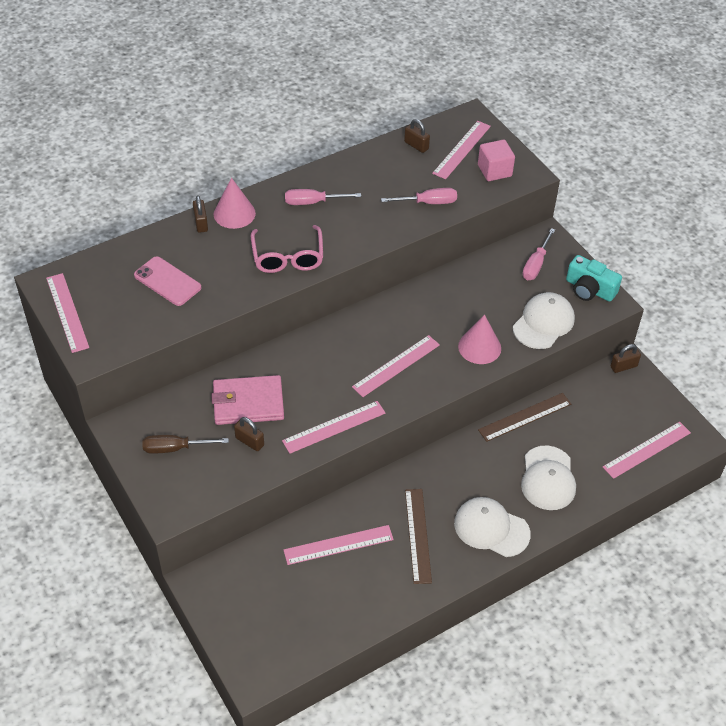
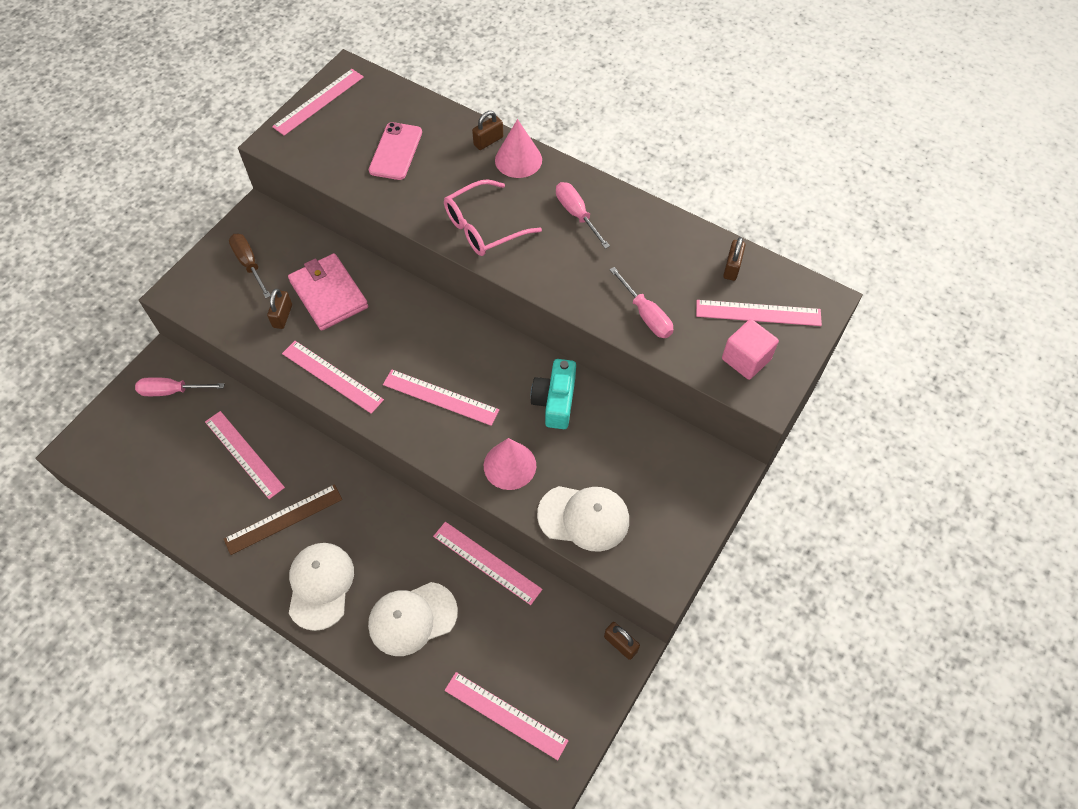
camera: 65 degrees right, 10 degrees up
(525, 417) = (486, 562): brown ruler -> pink ruler
(536, 264) = (673, 475): pink screwdriver -> pink screwdriver (172, 391)
(589, 289) = (669, 549): turquoise camera -> turquoise camera (555, 401)

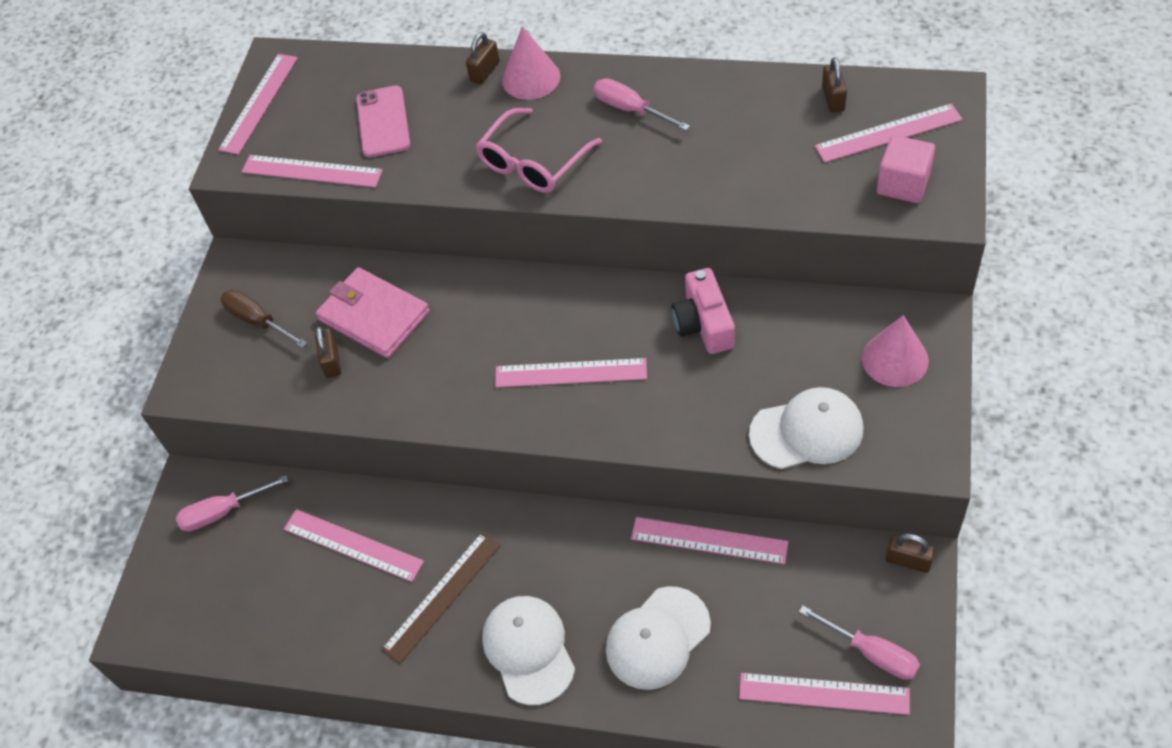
camera: 15 degrees left, 5 degrees down
(332, 376) = (430, 402): pink ruler -> pink ruler (312, 171)
(509, 465) = (692, 412): pink cone -> pink cone (895, 359)
(555, 401) = (704, 324): turquoise camera -> pink camera
(646, 315) = (769, 182): pink screwdriver -> pink screwdriver (872, 653)

